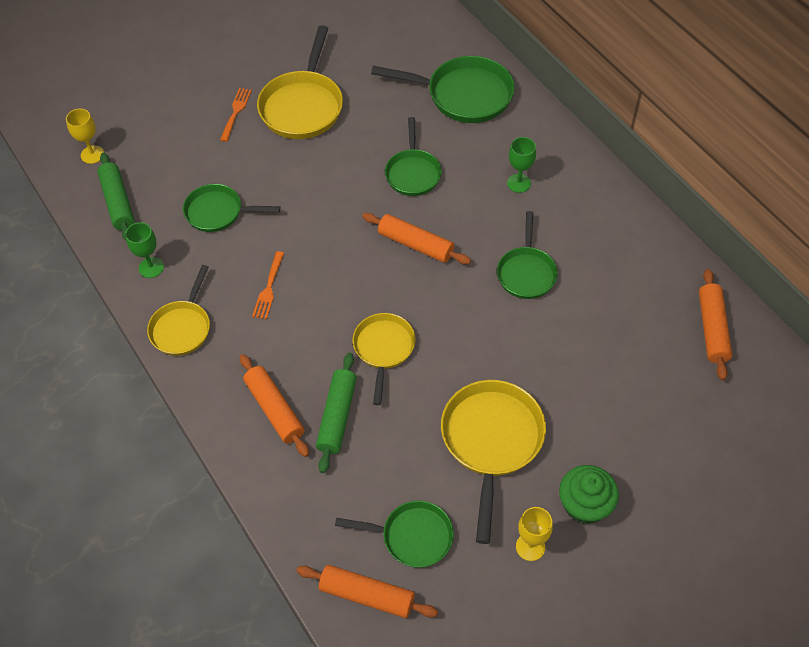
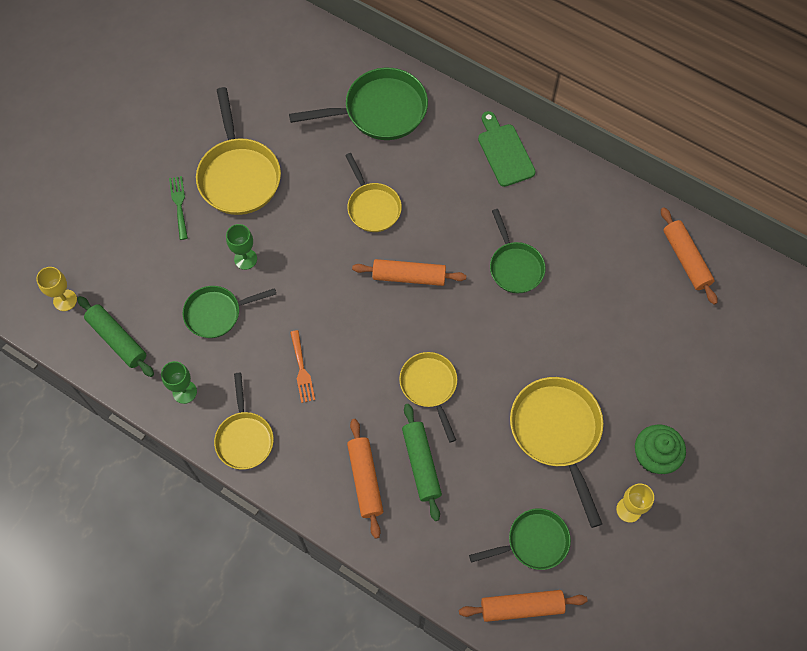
camera: 25 degrees left, 10 degrees up
(236, 112) = (179, 205): orange fork -> green fork
(275, 409) = (365, 480): orange rolling pin -> orange rolling pin turned 45 degrees clockwise
(413, 173) = (372, 207): green pan -> yellow pan
(518, 183) = (469, 182): green goblet -> green goblet (245, 259)
(568, 168) = (504, 152): none -> green cutting board

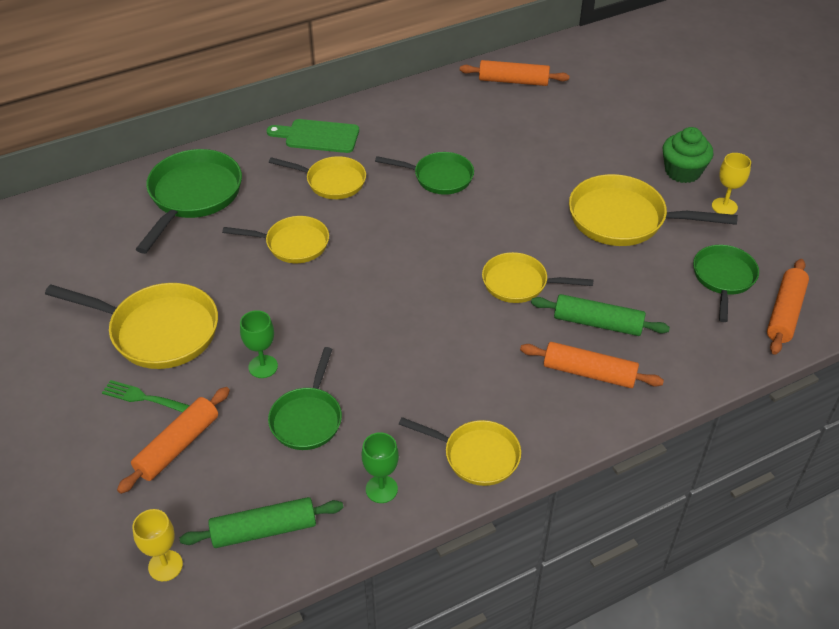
camera: 60 degrees left, 20 degrees down
(301, 369) = (430, 373): orange fork -> none
(409, 277) = (391, 250): orange rolling pin -> orange rolling pin (178, 446)
(457, 193) = (332, 182): none -> yellow pan

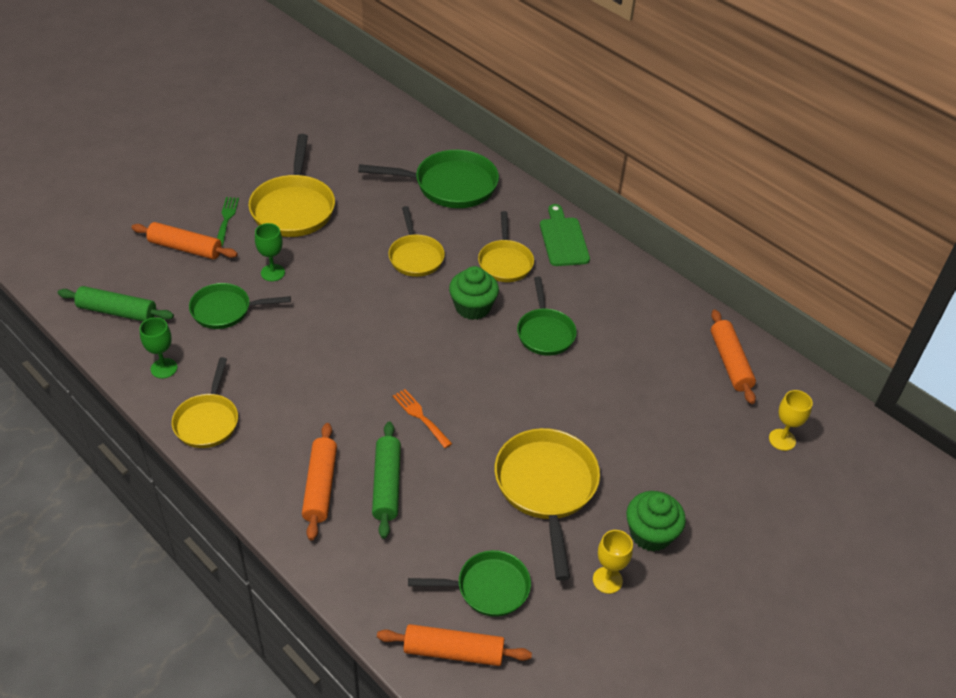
camera: 70 degrees right, 0 degrees up
(165, 565) = (82, 270): yellow goblet -> yellow goblet (782, 440)
(264, 530) = (117, 311): green rolling pin -> green rolling pin turned 45 degrees counterclockwise
(386, 217) = (472, 307): none -> green cupcake
(519, 283) = (420, 416): yellow pan -> orange fork

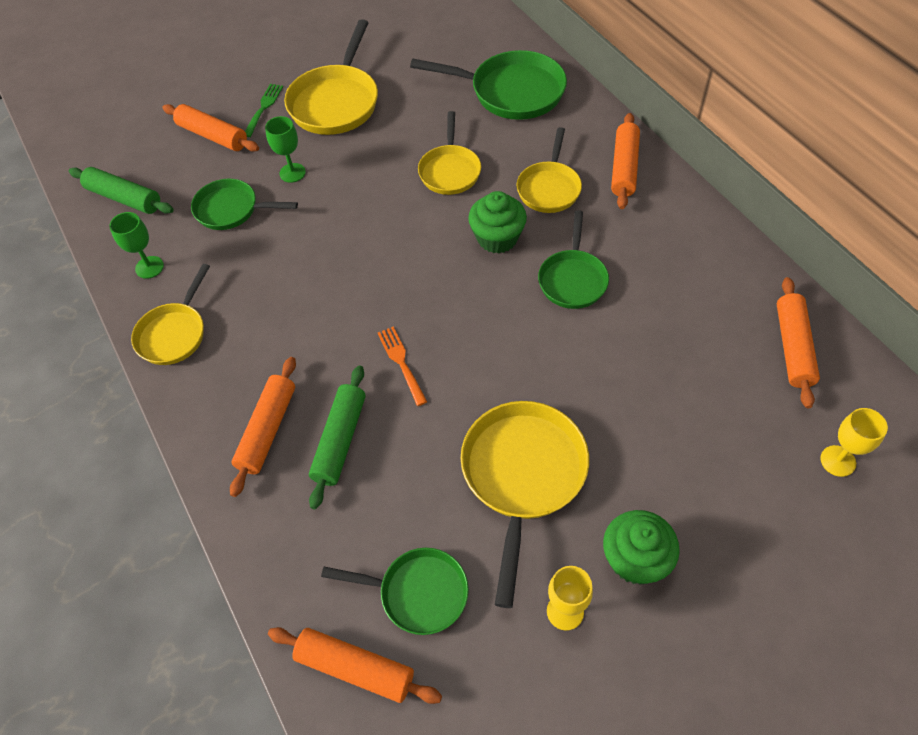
camera: 20 degrees right, 10 degrees up
(563, 239) = (624, 168): green cutting board -> orange rolling pin

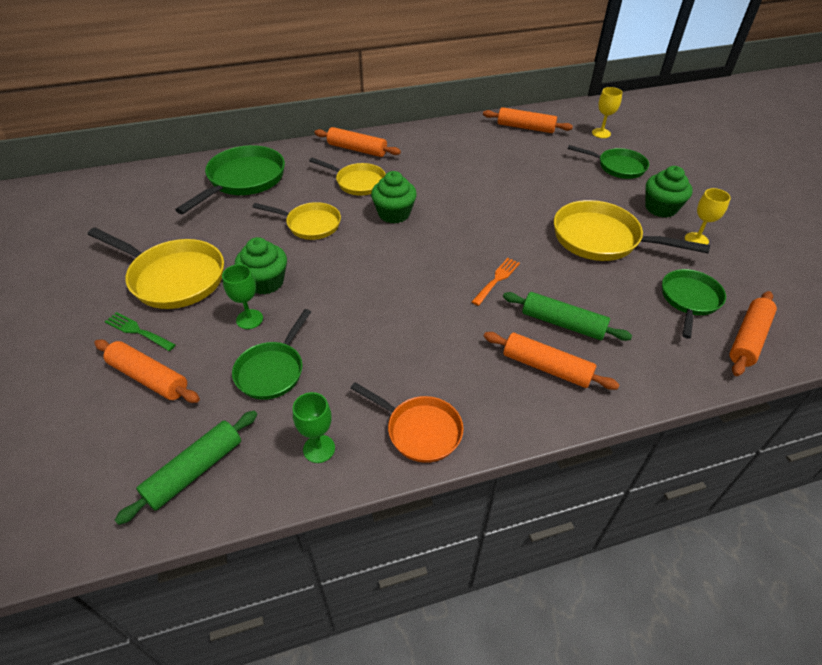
camera: 80 degrees left, 10 degrees down
(174, 334) = (419, 430): yellow pan -> orange pan
(212, 136) = (149, 378): orange rolling pin -> orange rolling pin turned 75 degrees clockwise
(346, 166) = (265, 282): none -> green cupcake
(401, 363) = (496, 280): orange fork -> orange fork turned 135 degrees clockwise
(572, 279) = (447, 189): green pan -> green pan (618, 167)

